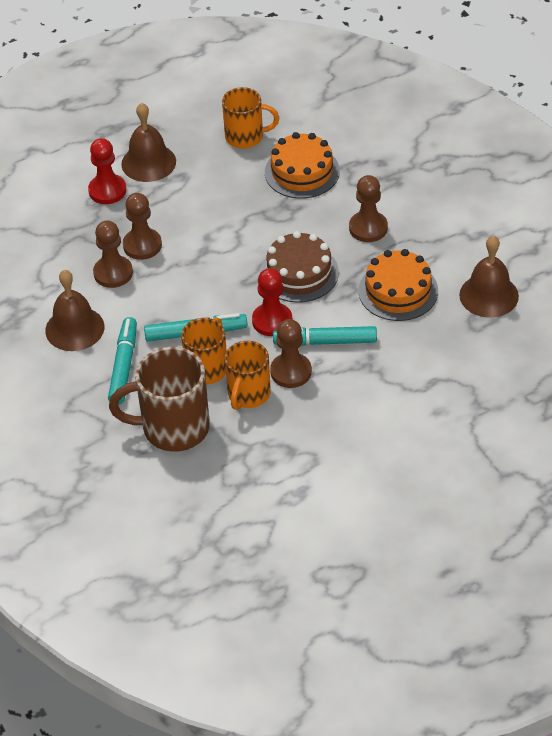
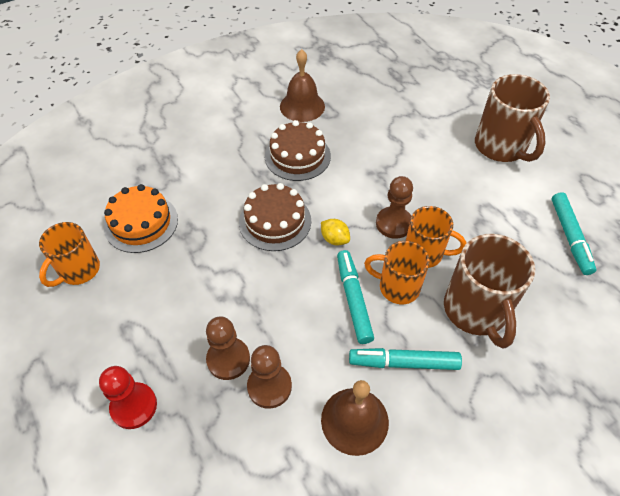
camera: 95 degrees left, 5 degrees up
(148, 162) = (95, 364): brown bell -> none
(246, 137) = (78, 271): orange mug -> orange mug turned 150 degrees counterclockwise
(272, 321) = (334, 239): red pawn -> yellow lemon
(325, 342) = (357, 201): turquoise marker -> turquoise marker (569, 237)
(368, 228) = (222, 175): brown pawn -> none
(398, 291) = (297, 156): orange cake -> brown cake
(413, 492) = (501, 147): none -> brown mug

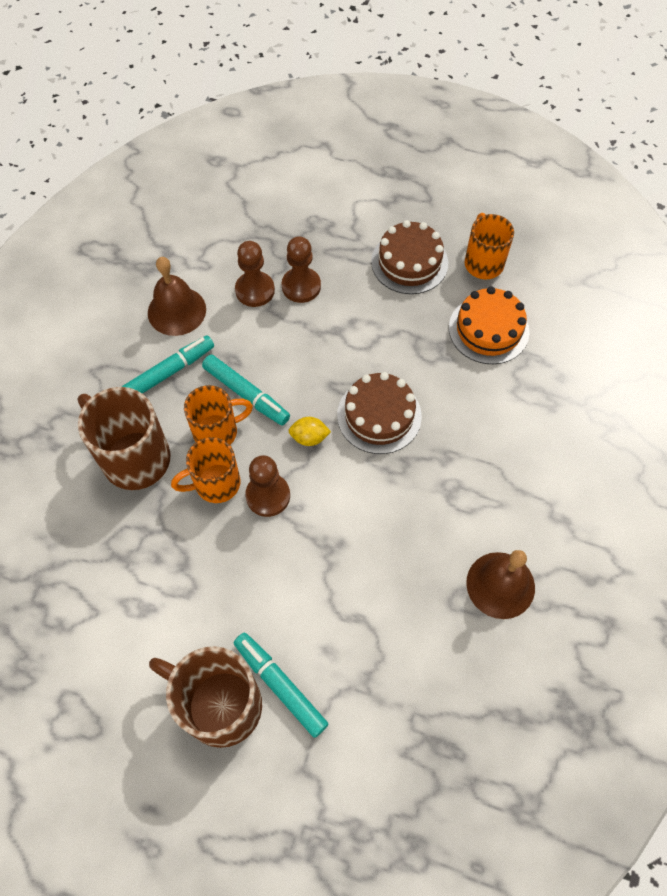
camera: 140 degrees right, 10 degrees up
(134, 406) = (333, 220): red pawn -> none
(297, 156) = (433, 506): brown cake -> brown cake (409, 262)
(569, 237) = (79, 613): turquoise marker -> turquoise marker (280, 685)

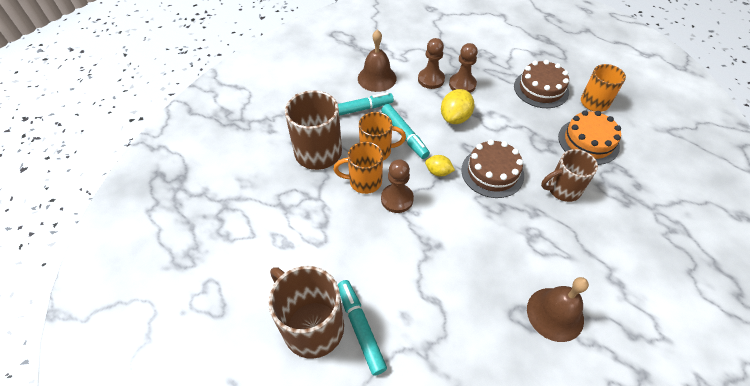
camera: 20 degrees right, 10 degrees down
(307, 345) = (455, 118): none -> yellow lemon
(472, 413) = (562, 189): none -> brown mug

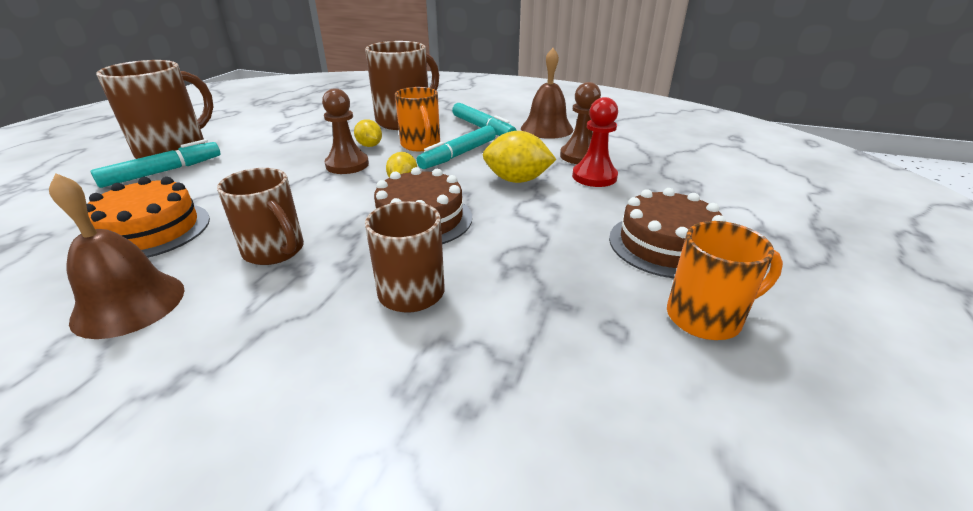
camera: 70 degrees right, 20 degrees down
(364, 181) = (369, 146): orange mug -> yellow lemon
(462, 84) = (594, 177): brown pawn -> red pawn
(513, 245) = (275, 251): none -> brown mug
(588, 141) = (564, 316): orange cake -> orange cake (150, 230)

